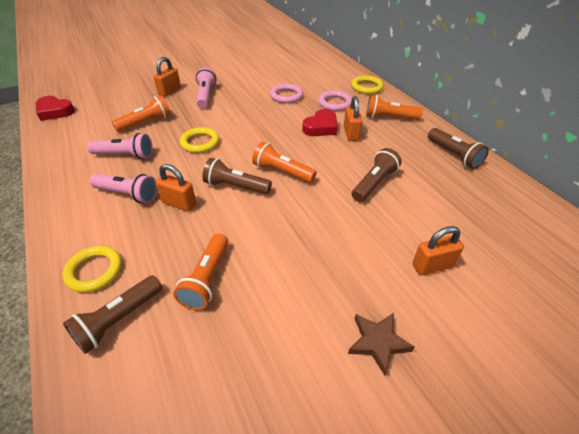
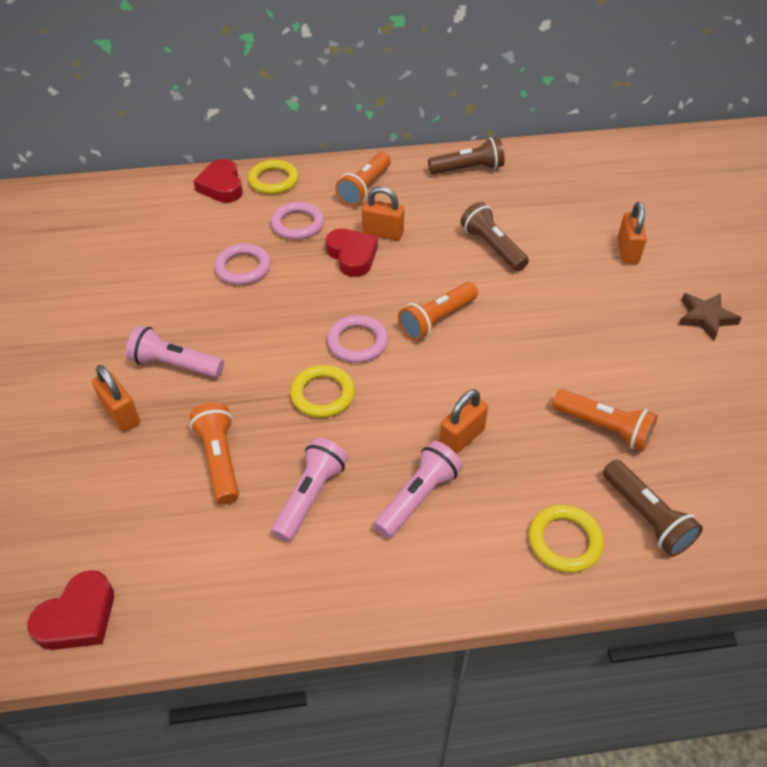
camera: 70 degrees left, 5 degrees up
(236, 186) = (448, 372): brown flashlight -> none
(246, 145) = (357, 342): none -> pink ring
(347, 74) = (221, 186): none -> red heart

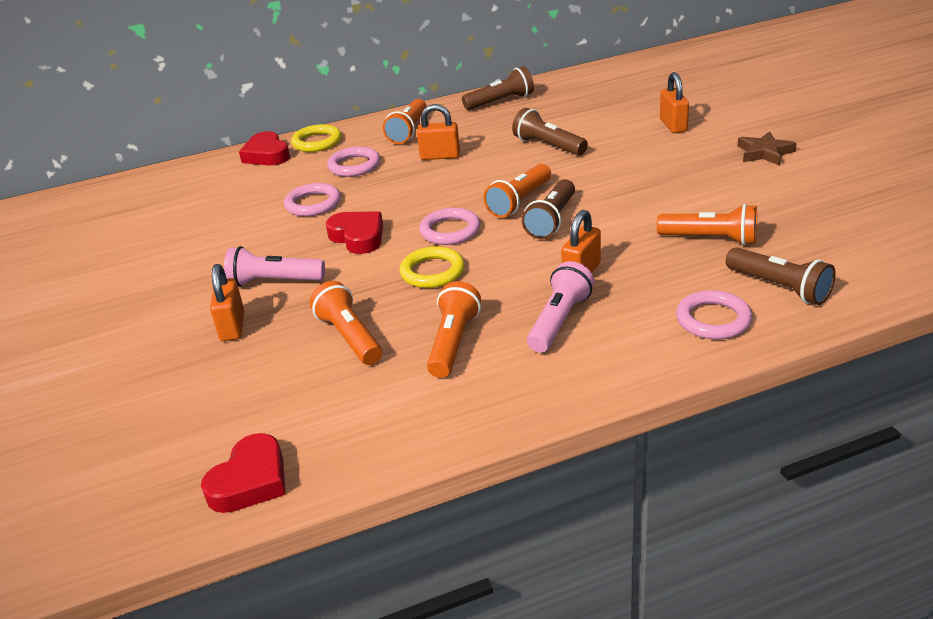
camera: 10 degrees left, 15 degrees down
(121, 414) = (232, 326): orange padlock -> orange padlock turned 45 degrees clockwise
(310, 496) = (453, 342): pink flashlight -> orange flashlight
(352, 256) = (417, 176): red heart -> red heart (358, 237)
(458, 355) = (551, 220): none -> brown flashlight
(564, 541) = (713, 319): yellow ring -> pink ring

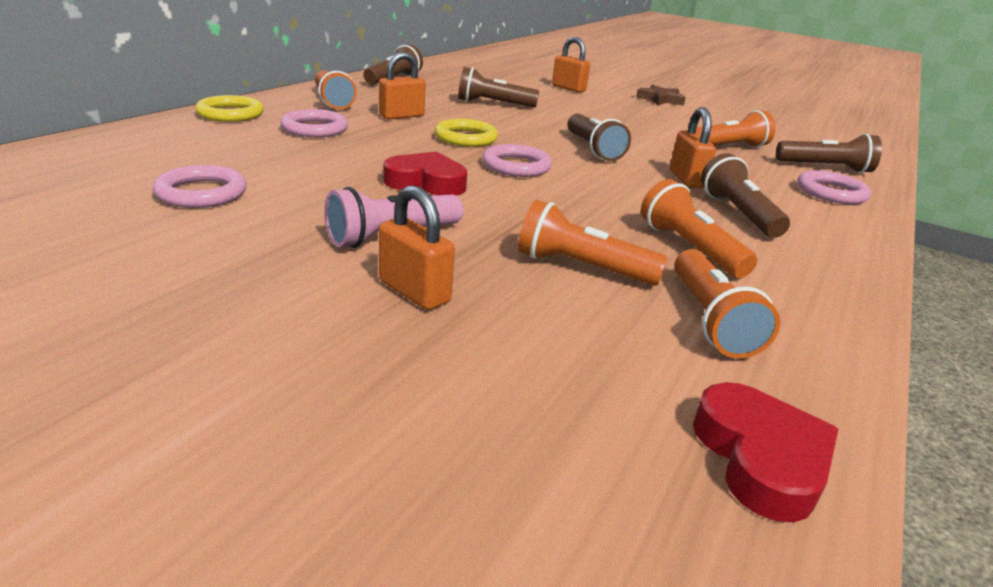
camera: 45 degrees left, 5 degrees down
(267, 155) = (175, 128): red heart -> none
(313, 204) = (318, 162): pink ring -> pink ring (201, 193)
(432, 272) = (560, 198): yellow ring -> yellow ring (466, 138)
(519, 201) = (540, 140): orange flashlight -> orange flashlight (710, 320)
(560, 321) = (738, 213): pink flashlight -> brown flashlight

